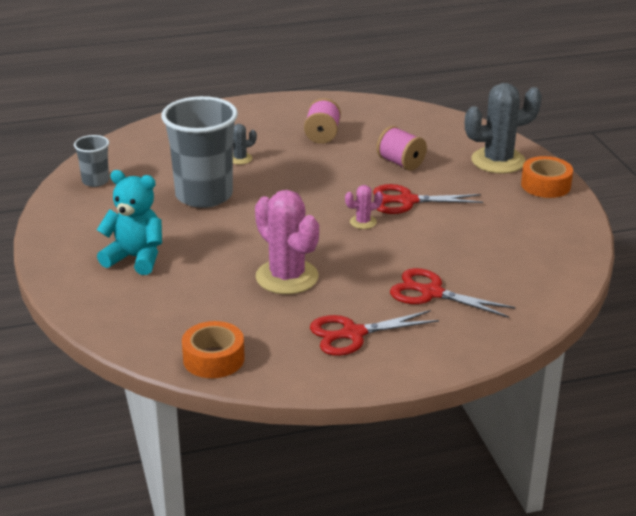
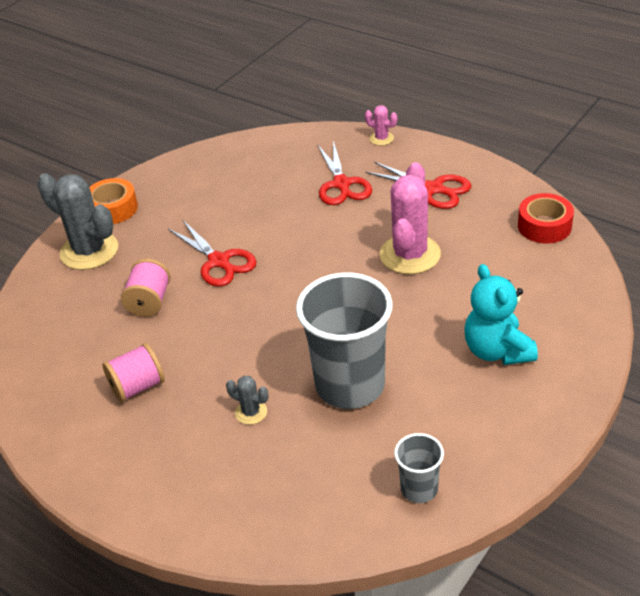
camera: 125 degrees left, 10 degrees up
(213, 359) = (544, 226): orange tape -> red tape
(363, 222) = (282, 265): pink cactus -> pink cactus (381, 138)

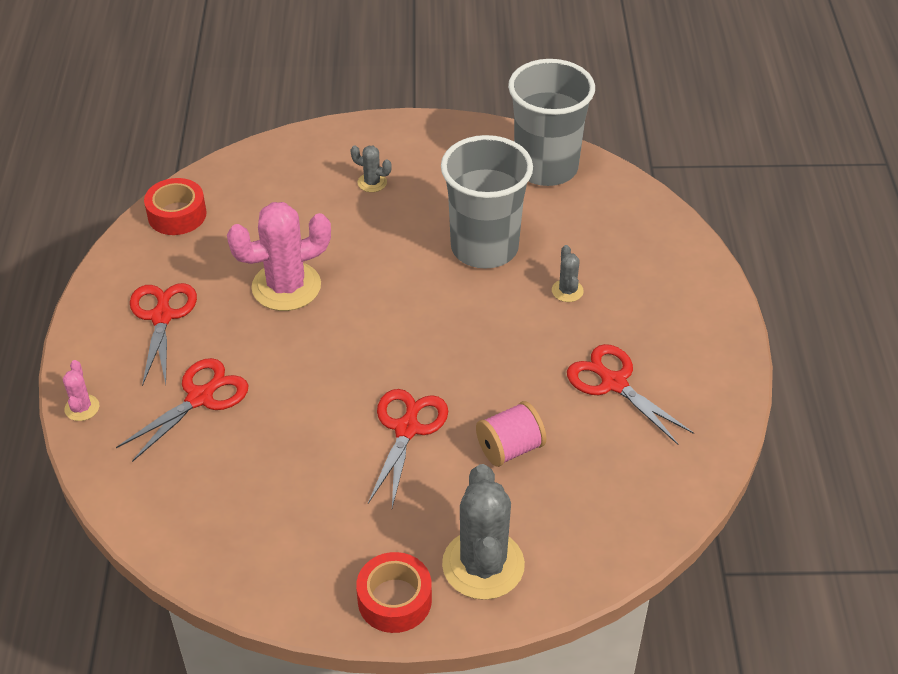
camera: 130 degrees left, 5 degrees up
(113, 209) = (394, 600): orange tape -> red tape
(137, 386) = (613, 383): pink spool -> red scissors
(419, 489) = (546, 167): grey cup -> grey cup, size x2.08
(497, 351) = (372, 182): turquoise teddy bear -> grey cactus

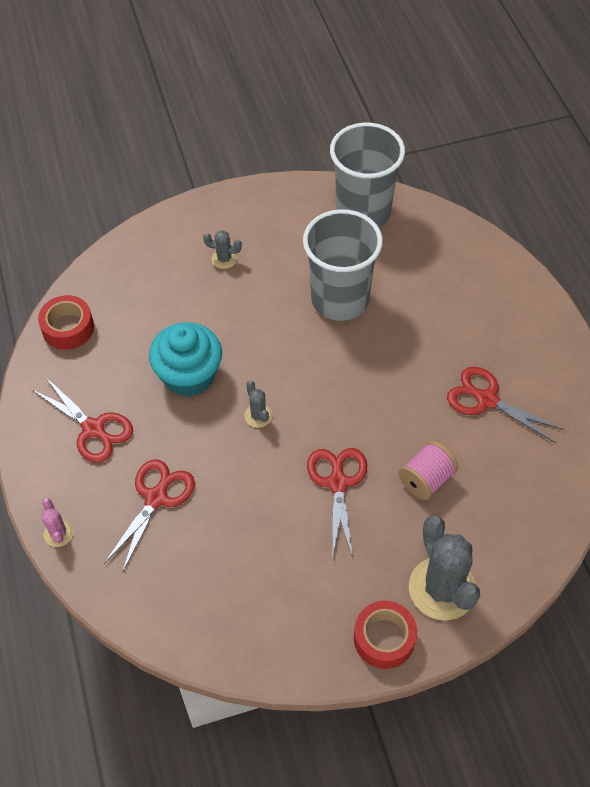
camera: 15 degrees left, 10 degrees up
(162, 316) = (94, 429): red scissors -> red scissors turned 150 degrees clockwise
(286, 286) = (189, 375): pink cactus -> turquoise cupcake
(567, 291) = (421, 324): grey cactus -> grey cactus (258, 416)

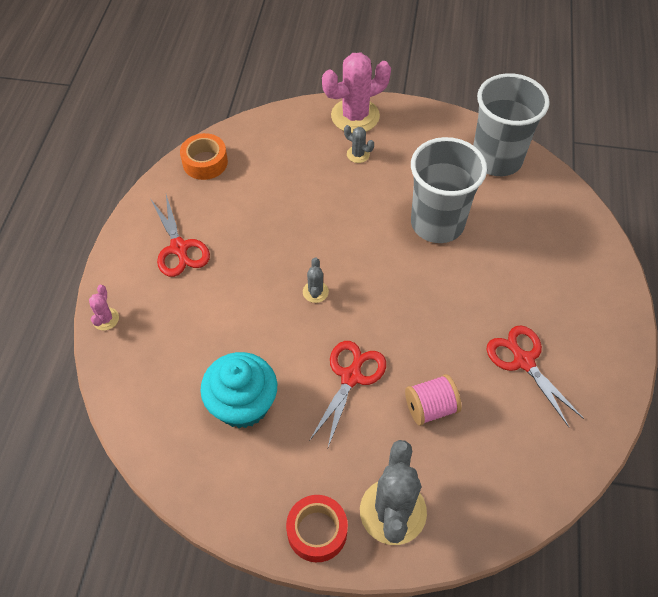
camera: 25 degrees right, 0 degrees up
(68, 328) = (205, 162): red tape -> orange tape
(156, 497) = (196, 323): red scissors -> none
(189, 375) = (277, 236): turquoise cupcake -> turquoise cupcake (243, 404)
(199, 219) = (355, 116): none -> pink cactus

